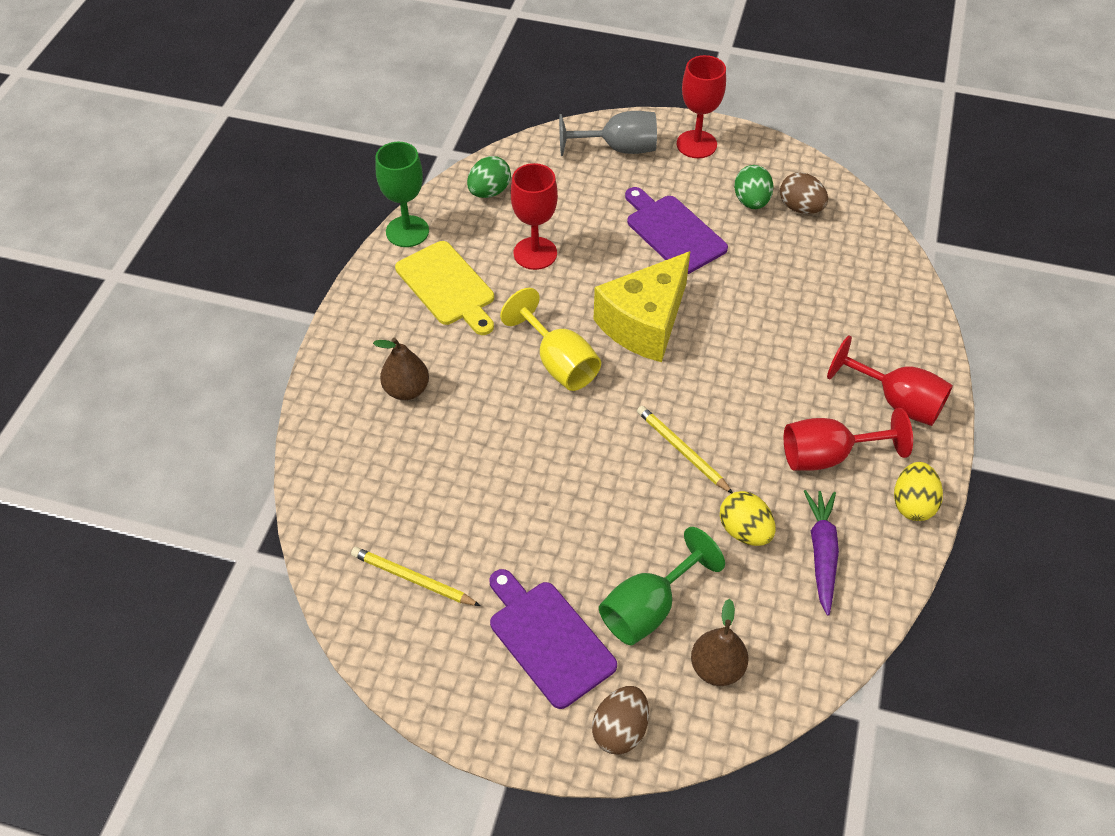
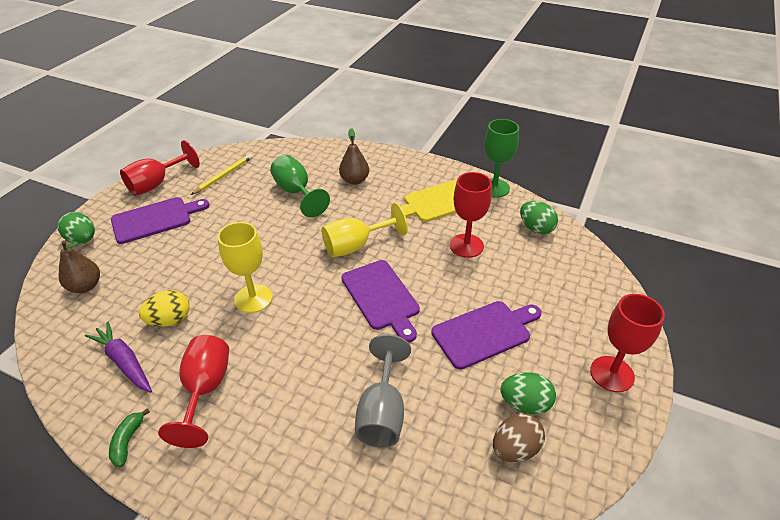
camera: 100 degrees right, 10 degrees down
(618, 149) = (597, 312): grey goblet -> grey goblet (382, 412)
(620, 730) = (82, 240): brown egg -> green egg
(645, 323) = (381, 297): yellow cheese -> purple cutting board
(648, 608) = (146, 262): green goblet -> green goblet (296, 192)
(682, 451) = (253, 298): yellow pencil -> yellow goblet
(822, 554) = (124, 362): purple carrot -> purple carrot turned 150 degrees counterclockwise
(897, 402) = (236, 464): red goblet -> red goblet (157, 184)
(912, 504) = (128, 441): yellow egg -> green banana

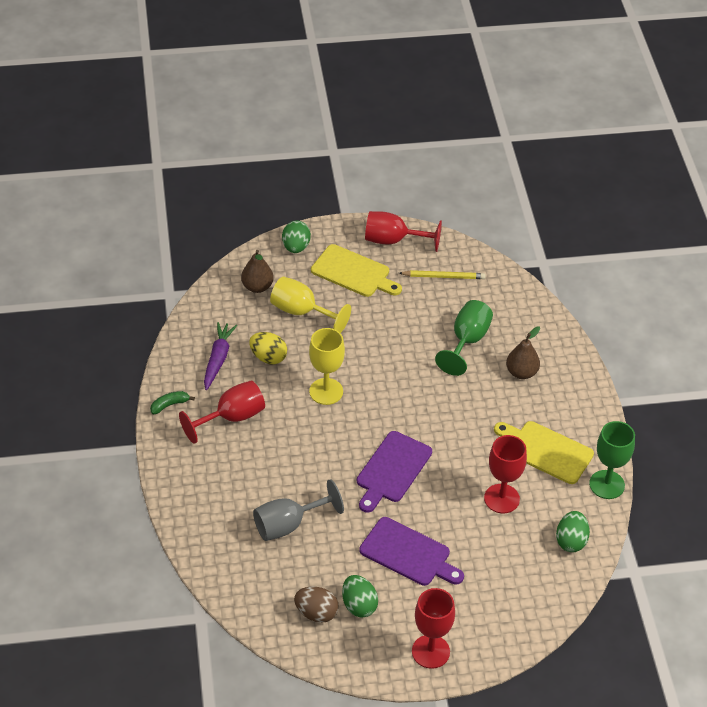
camera: 55 degrees right, 5 degrees up
(155, 219) = (353, 272): purple cutting board -> yellow cutting board
(356, 246) = (435, 422): yellow goblet -> yellow goblet (302, 312)

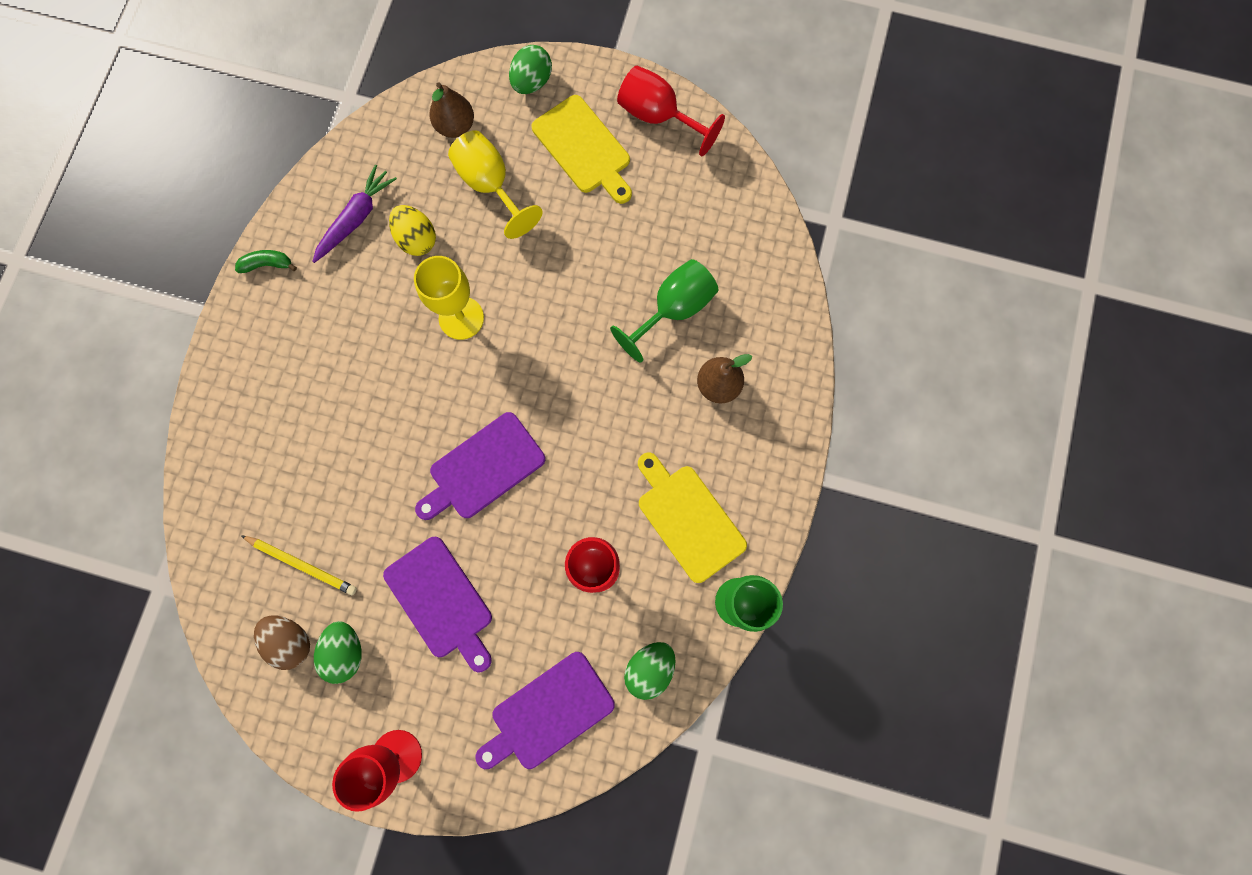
camera: 25 degrees right, 30 degrees up
(231, 418) = (330, 312): red goblet -> none
(288, 525) = (321, 498): grey goblet -> none
(443, 276) = (694, 197): yellow pencil -> yellow pencil (302, 564)
(519, 589) = (548, 712): none -> purple cutting board

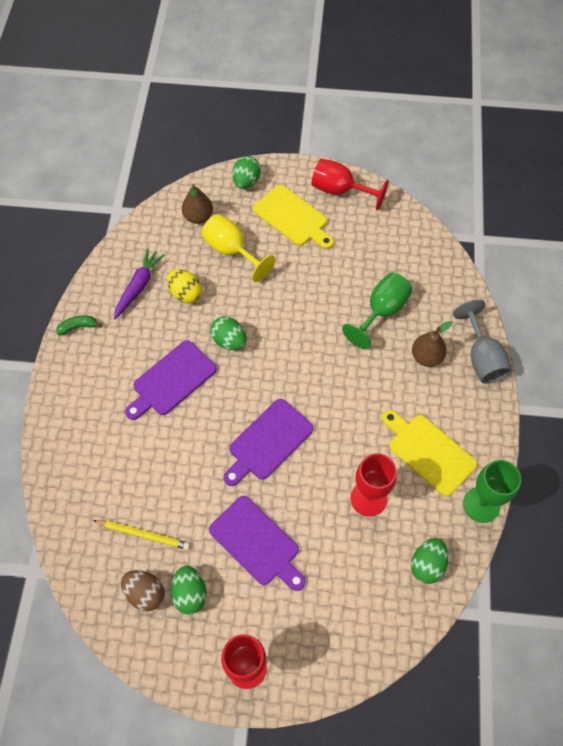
camera: 10 degrees left, 15 degrees down
(461, 318) = (229, 341): yellow goblet -> green egg
(548, 712) = (358, 612): purple cutting board -> purple cutting board (172, 380)
(792, 399) = (482, 358): none -> grey goblet

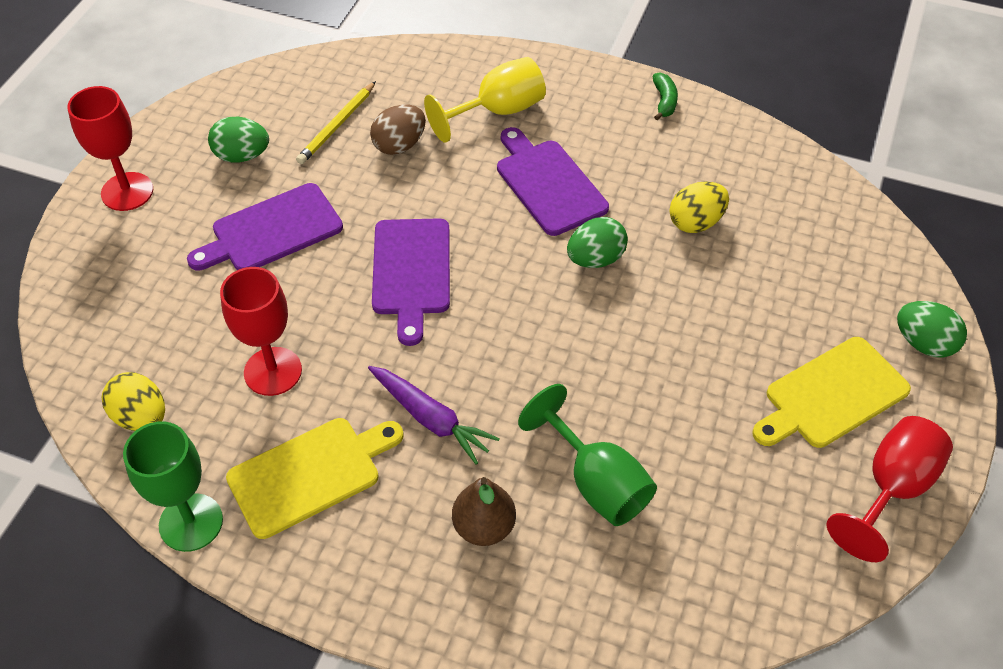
camera: 105 degrees right, 10 degrees down
(138, 287) = (720, 171): purple carrot -> purple carrot (430, 418)
(145, 593) = (264, 117): brown egg -> brown egg (399, 145)
(198, 217) = (849, 263): brown pear -> none
(232, 251) = (769, 294): yellow goblet -> yellow goblet (498, 111)
(268, 442) = (411, 272): purple cutting board -> purple cutting board turned 150 degrees counterclockwise
(427, 564) = (141, 417): green egg -> yellow egg
(482, 358) = (453, 622): grey goblet -> none

